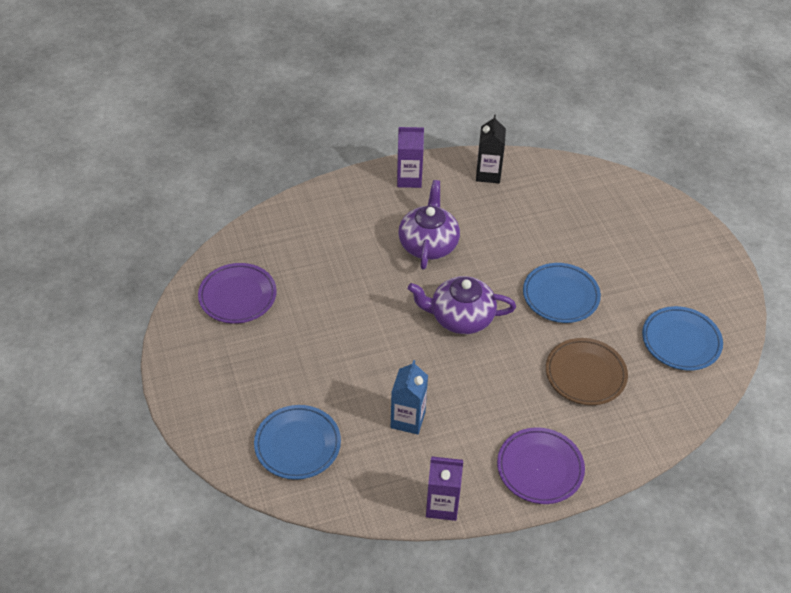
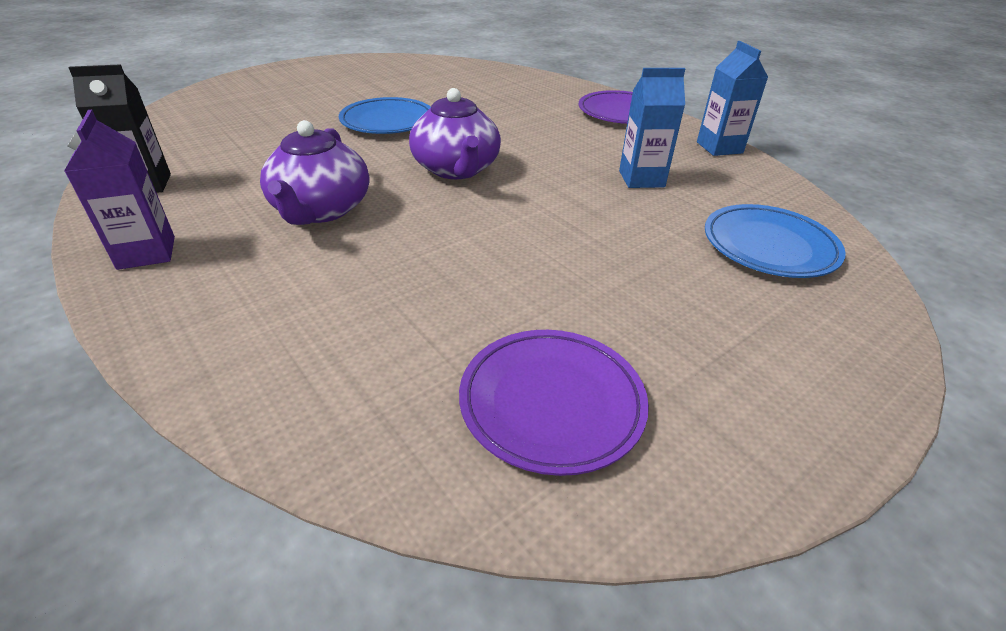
camera: 110 degrees left, 10 degrees down
(428, 244) = (321, 210): purple teapot -> purple teapot turned 75 degrees counterclockwise
(442, 505) = (719, 147): purple carton -> blue carton
(585, 374) = (492, 104): brown plate -> none
(681, 341) = (421, 74): blue plate -> none

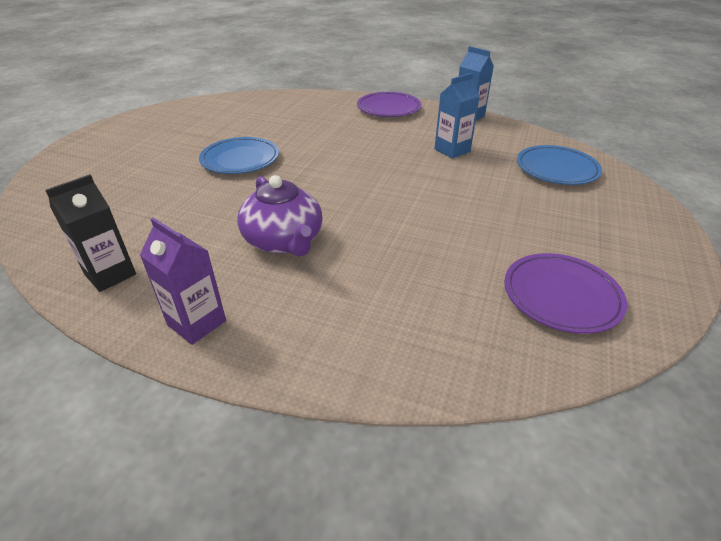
camera: 30 degrees left, 0 degrees up
(456, 169) = (337, 180): purple teapot -> none

